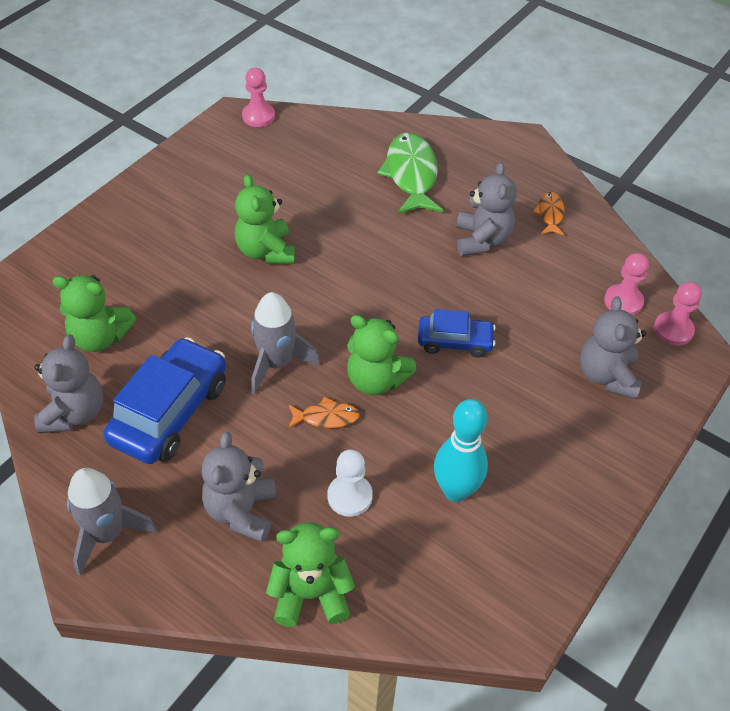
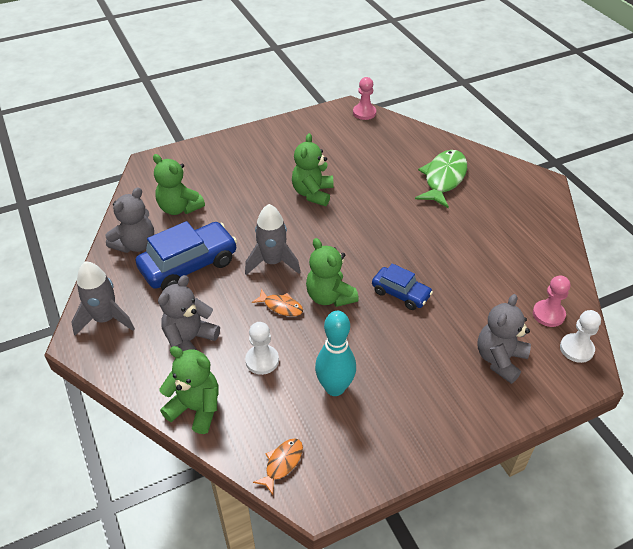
camera: 30 degrees right, 5 degrees down
(482, 240) = (466, 236): grey teddy bear -> none
(550, 214) = (530, 236): orange fish -> orange fish (282, 463)
(673, 330) = (576, 349): pink pawn -> white pawn

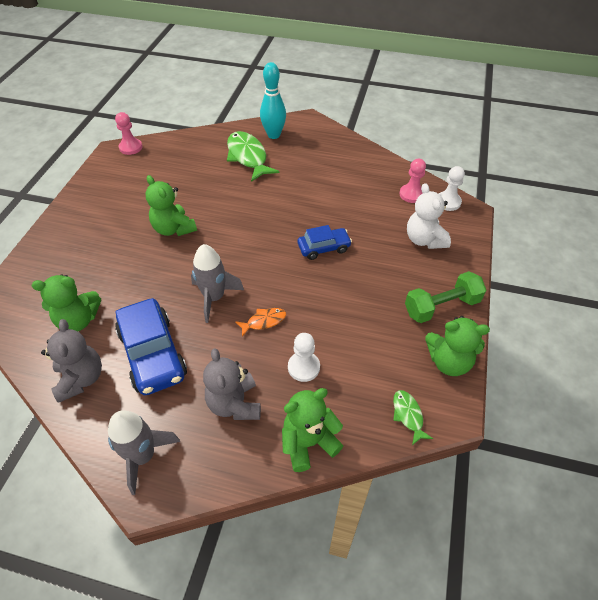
camera: 50 degrees left, 5 degrees up
(189, 265) = (153, 354): blue car -> blue car turned 150 degrees clockwise
(282, 463) = (408, 415): orange fish -> green fish
(329, 296) = (285, 287): green teddy bear -> green teddy bear (449, 361)
(335, 388) = (370, 339): turquoise bowling pin -> turquoise bowling pin (273, 135)
(430, 421) = (441, 306): none -> green dumbbell
(499, 359) = (424, 240): grey teddy bear -> white teddy bear

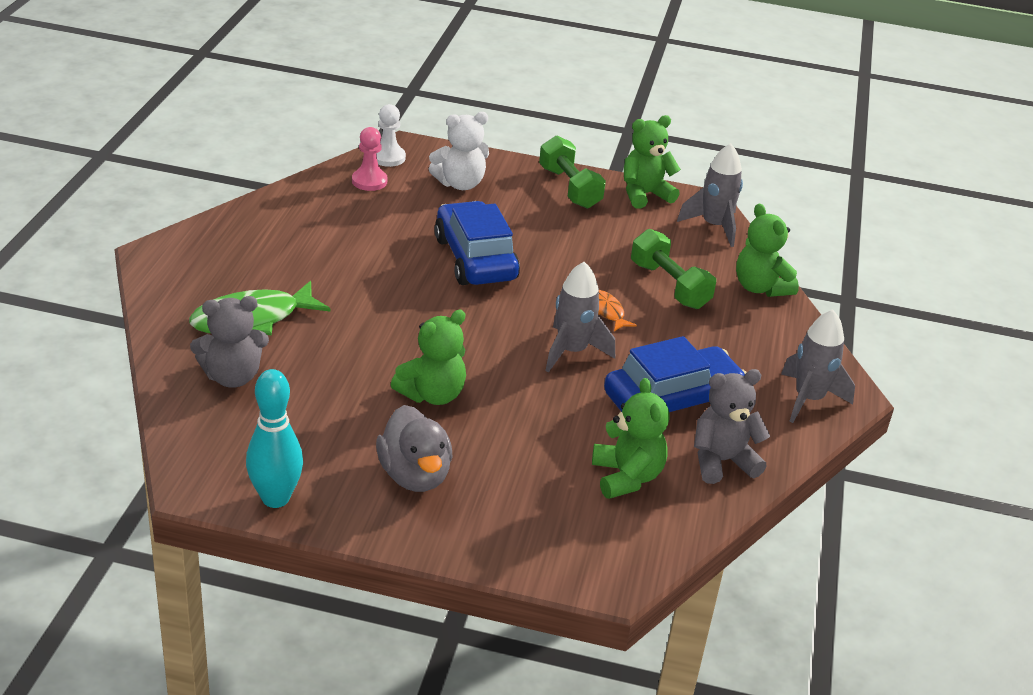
camera: 95 degrees left, 15 degrees down
(103, 223) = (414, 475): none -> grey duck
(131, 147) = (190, 462): pink pawn -> none
(234, 404) = (728, 335): grey teddy bear -> grey teddy bear (232, 376)
(273, 135) = (192, 290): turquoise bowling pin -> turquoise bowling pin (275, 498)
(303, 367) = (669, 285): white pawn -> green dumbbell
(324, 248) = (475, 259): blue car -> blue car, size x1.71
(408, 415) = (714, 226): green fish -> grey rocket
(449, 361) = (644, 194): green teddy bear -> green teddy bear turned 120 degrees counterclockwise

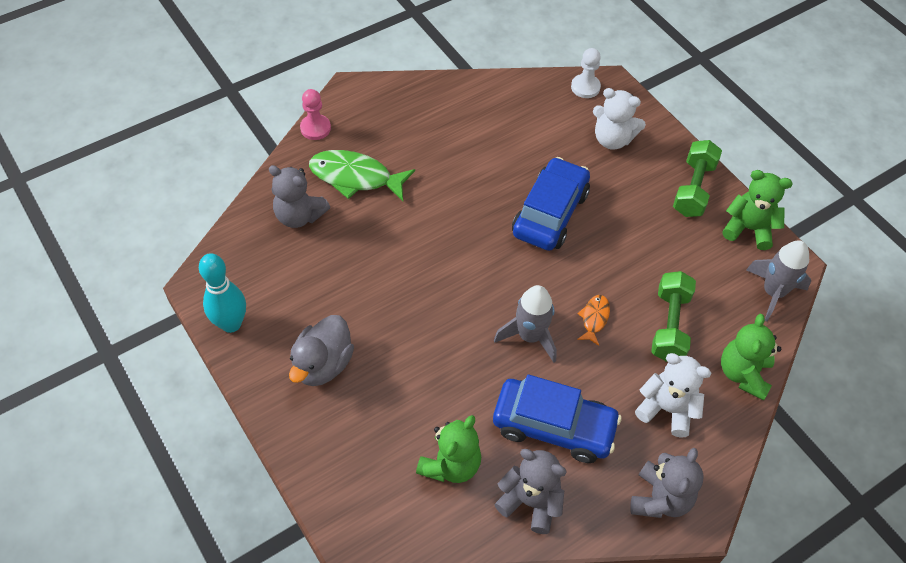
camera: 45 degrees right, 20 degrees up
(369, 181) = (549, 102): pink pawn -> pink pawn (315, 128)
(432, 394) = (399, 309): green teddy bear -> none
(738, 340) = (667, 409): none -> white teddy bear
(808, 399) = (660, 498): grey rocket -> grey teddy bear

